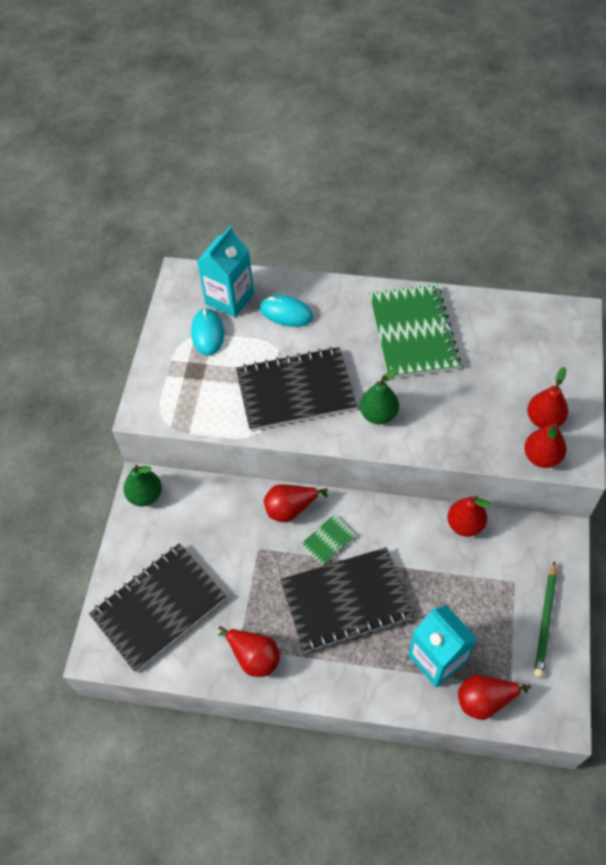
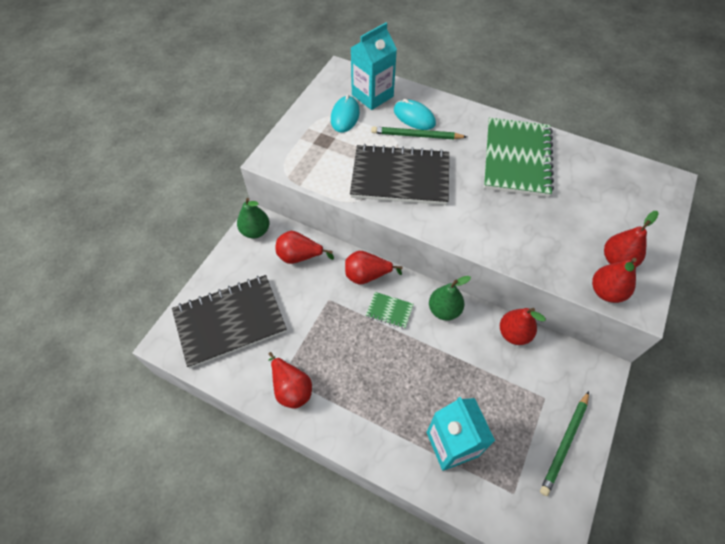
camera: 15 degrees right, 0 degrees up
(296, 335) = (416, 135): none -> green pencil
(328, 541) = (389, 311): green notebook -> green notebook turned 45 degrees clockwise
(346, 601) = (387, 366): black notebook -> none
(378, 414) = (465, 215): green pear -> green pear (444, 310)
(485, 700) = (485, 499): red pear -> red pear (300, 256)

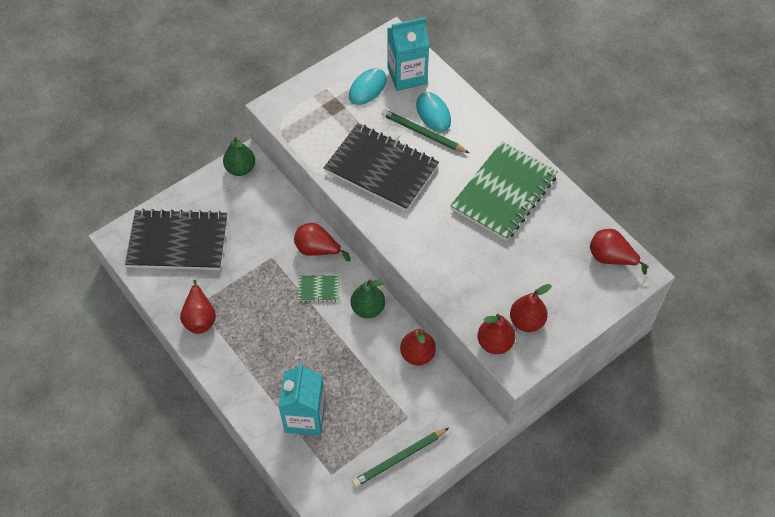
camera: 25 degrees right, 0 degrees up
(300, 256) = (267, 208): red pear -> red pear (611, 258)
(389, 311) = (319, 289): green notebook -> green notebook turned 45 degrees counterclockwise

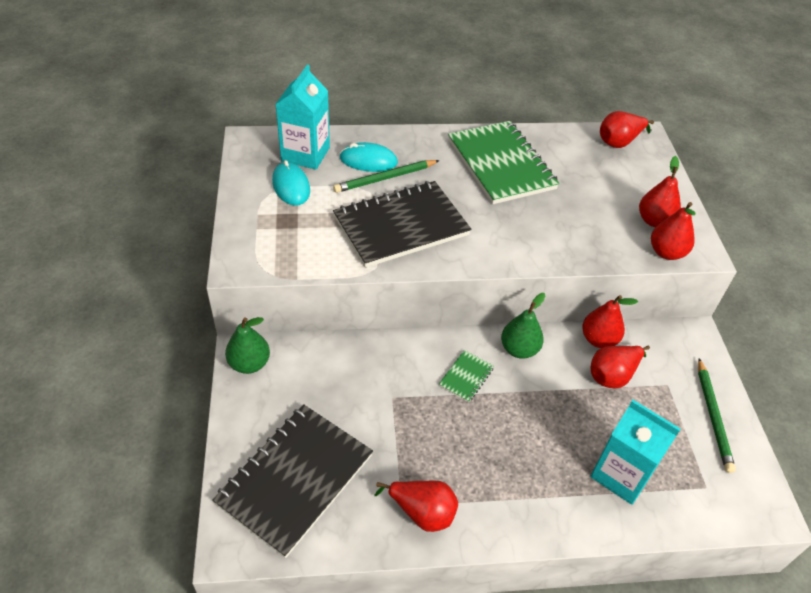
camera: 60 degrees left, 10 degrees down
(317, 250) = (416, 352): red pear -> red pear (612, 375)

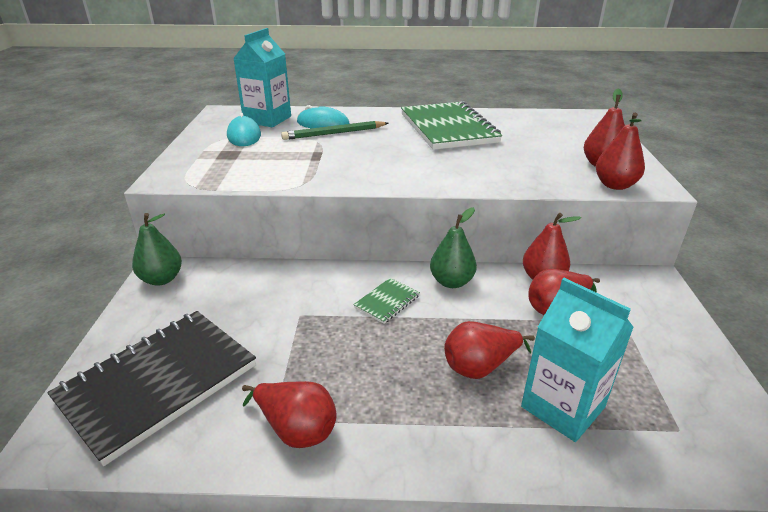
camera: 10 degrees right, 15 degrees down
(401, 226) = (337, 161): black notebook -> none
(619, 142) = (567, 119): red pear -> red pear (480, 367)
(713, 416) = (682, 354): green pencil -> none

